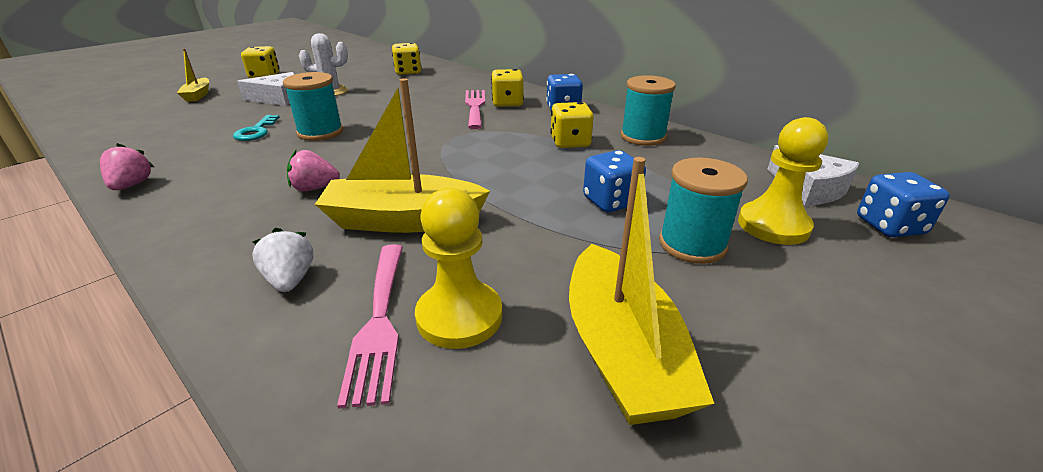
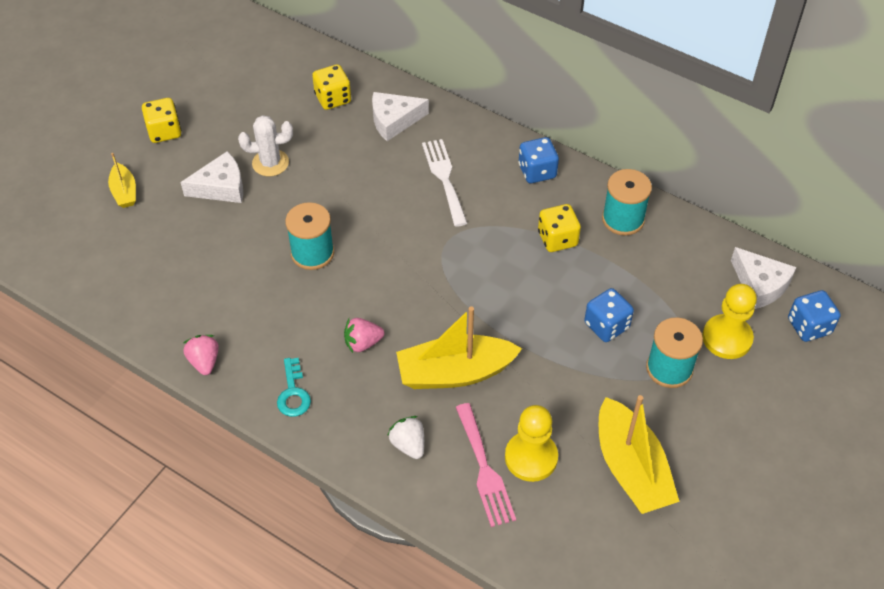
camera: 10 degrees left, 20 degrees up
(256, 131) = (247, 260): turquoise key -> turquoise key (293, 393)
(450, 82) = (394, 120): none -> white cheese
(475, 106) = (444, 178): pink fork -> white fork
(507, 103) = (476, 166): yellow dice -> none

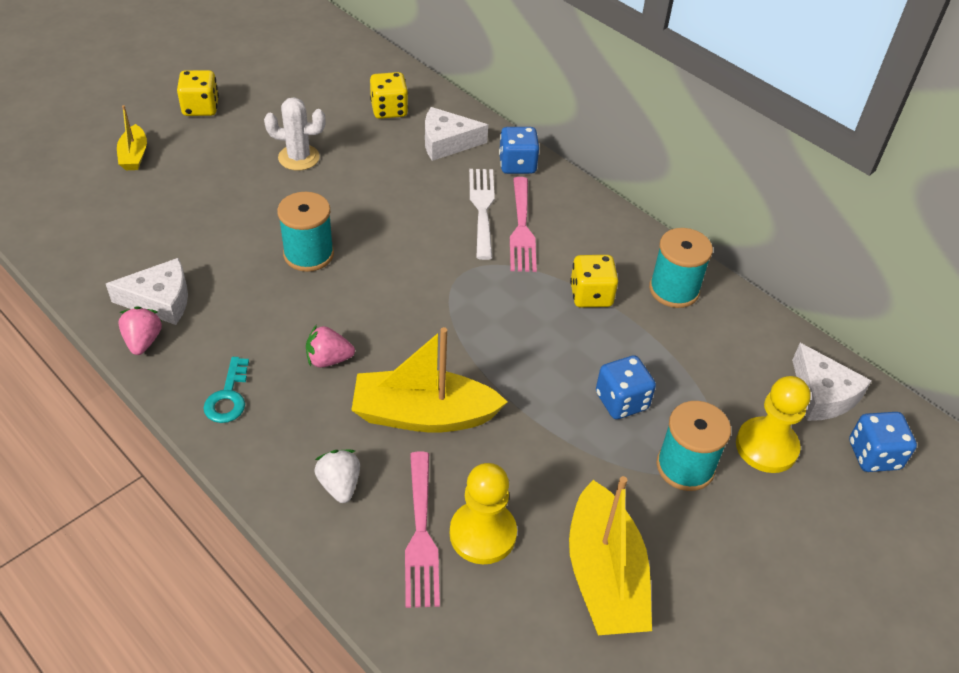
camera: 10 degrees right, 5 degrees down
(221, 187) = (237, 170): white cheese -> white cheese (160, 300)
(483, 191) = (522, 229): none -> pink fork
(537, 171) = (589, 221): blue dice -> blue dice (517, 165)

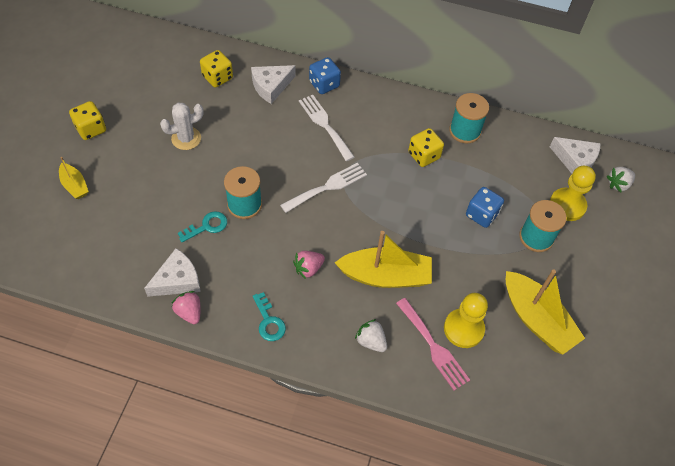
camera: 30 degrees left, 10 degrees up
(244, 258) = (207, 226): none -> turquoise key
(423, 415) = (385, 276): yellow boat -> yellow boat turned 150 degrees counterclockwise
(430, 278) = (327, 187): none -> white fork
(522, 229) = (357, 129): pink fork -> none
(874, 455) = (618, 184): blue dice -> white strawberry

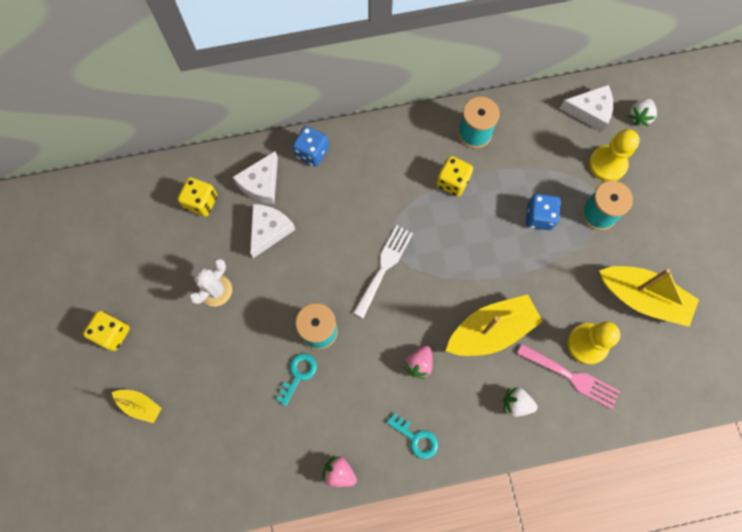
camera: 25 degrees left, 15 degrees up
(177, 280) = (307, 447): white cheese -> white cheese (269, 230)
(324, 125) = (340, 199): white fork -> none

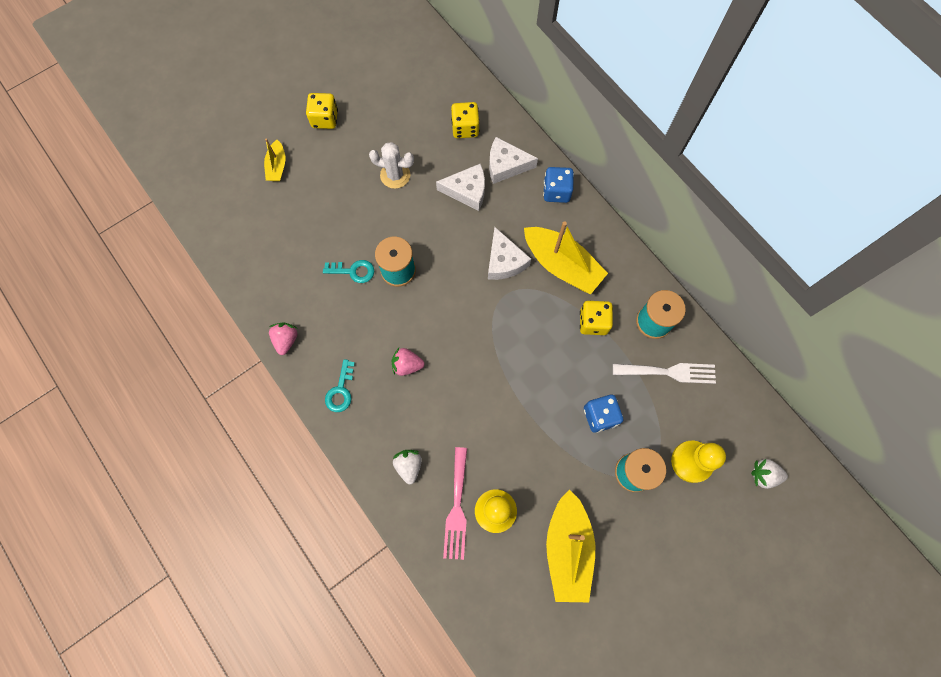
camera: 65 degrees right, 0 degrees up
(384, 267) = (481, 298): white fork -> white fork (669, 372)
(491, 331) = (466, 416): yellow boat -> yellow boat (562, 265)
(590, 111) = (740, 422): white cheese -> white cheese (504, 261)

